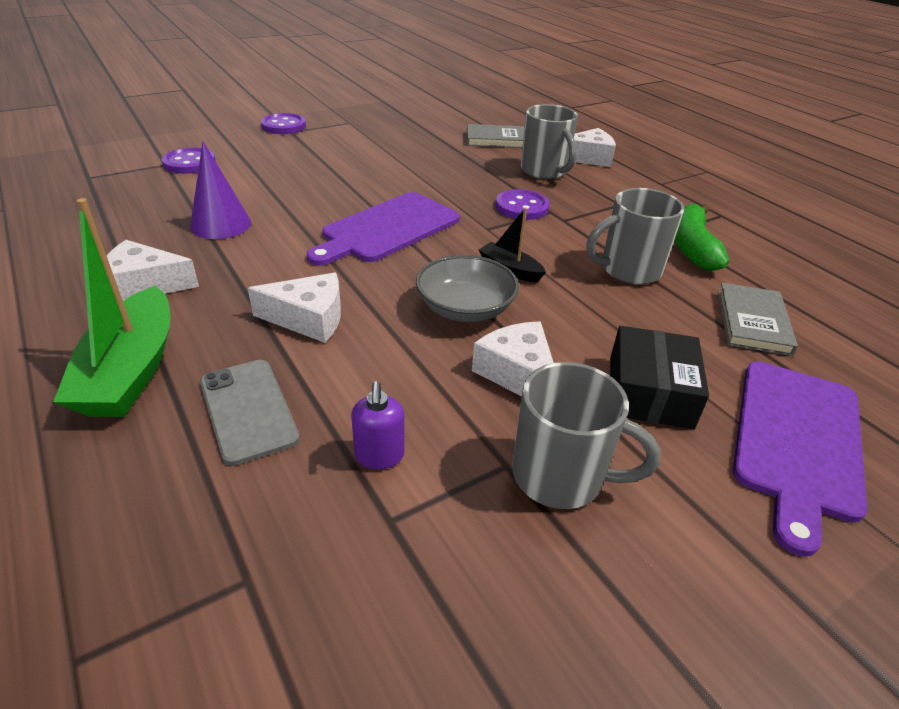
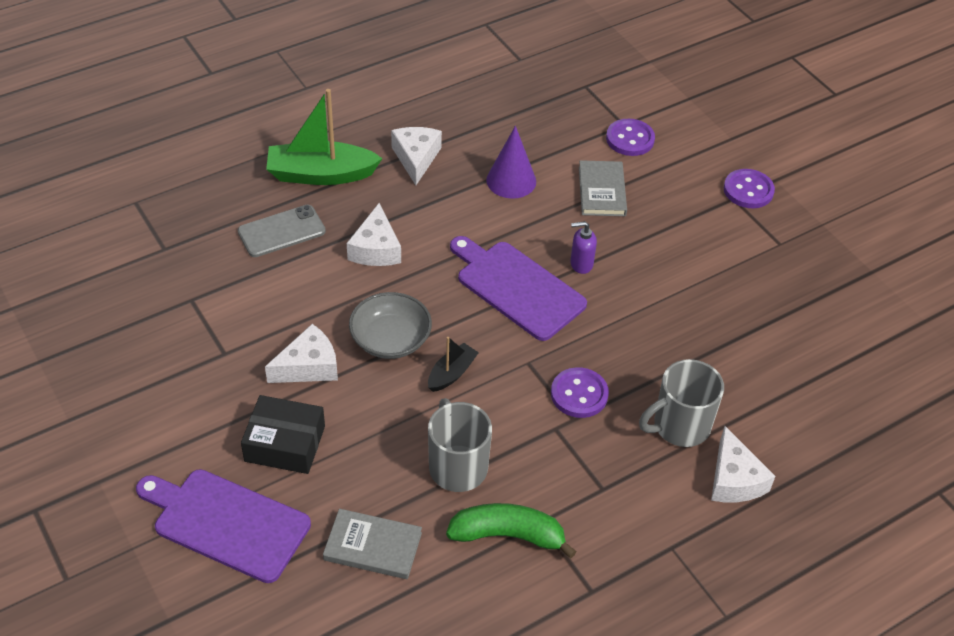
camera: 90 degrees right, 10 degrees up
(379, 456) = (238, 293): purple soap dispenser -> purple soap dispenser (581, 264)
(496, 139) = (769, 386): grey book -> grey book (602, 191)
(561, 476) = (212, 379): grey mug -> none

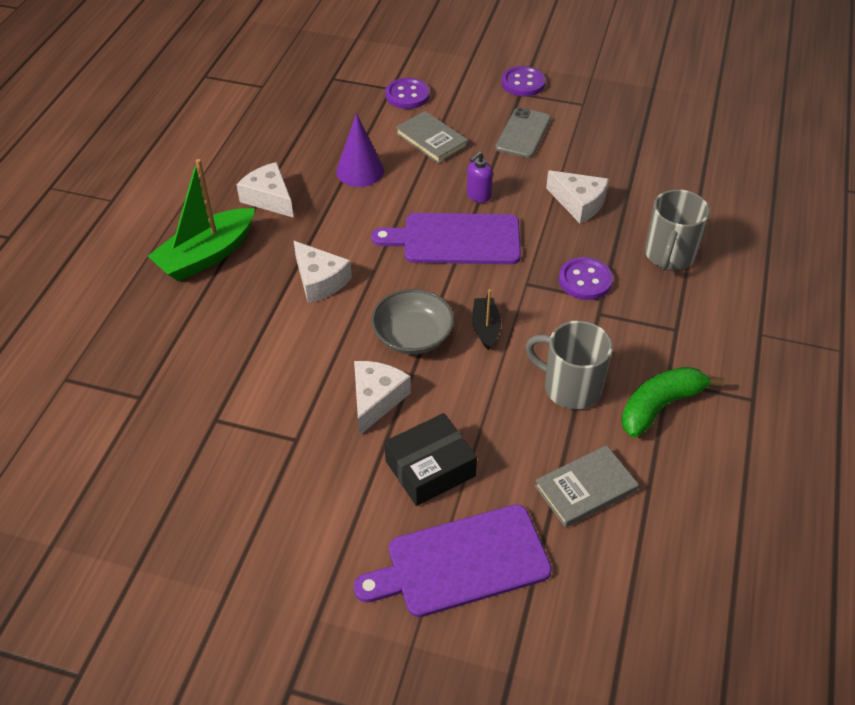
camera: 40 degrees left, 0 degrees up
(281, 231) = (227, 317): grey phone -> grey phone (523, 133)
(734, 479) = (739, 264): white cheese -> white cheese (579, 203)

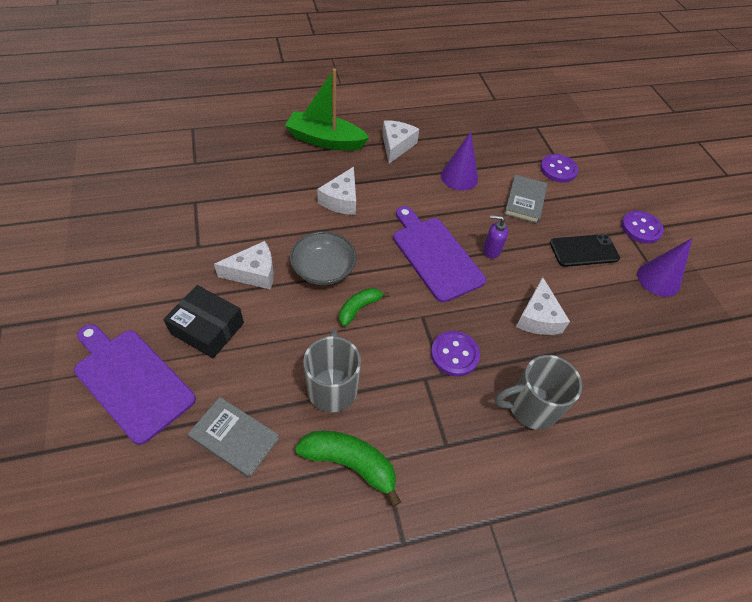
camera: 55 degrees right, 5 degrees up
(485, 328) = (359, 308): black boat -> green banana
(523, 133) = (584, 251): grey phone -> black phone
(587, 105) = (658, 279): none -> purple cone

